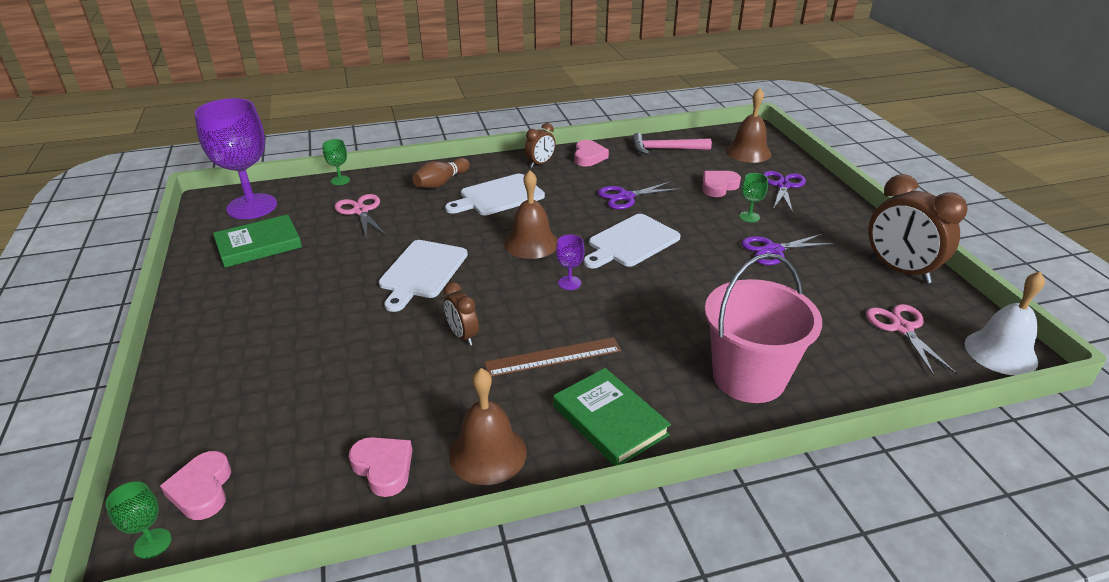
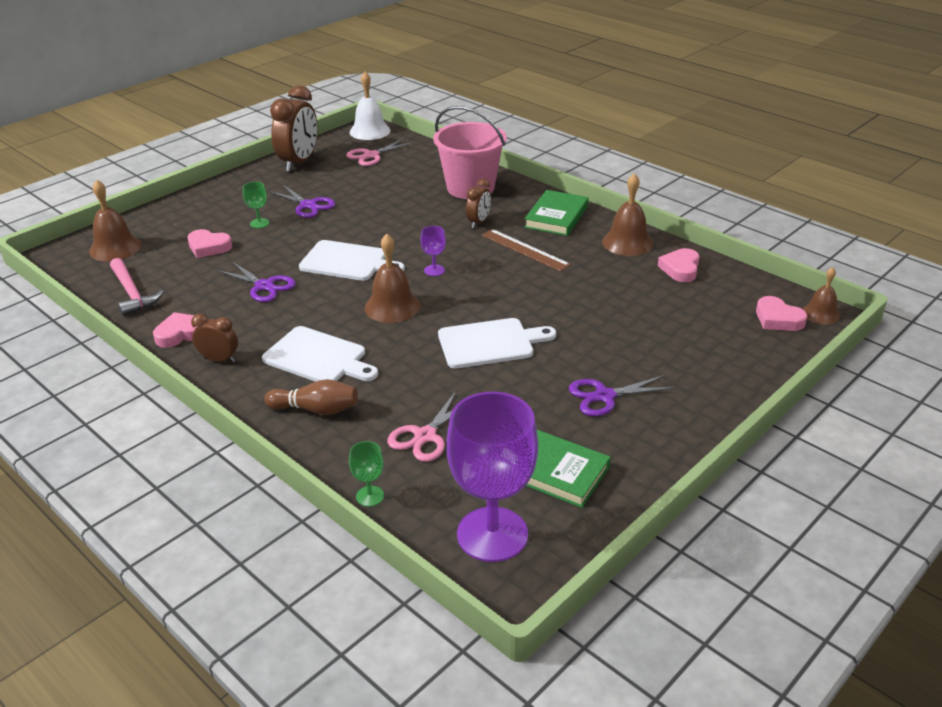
camera: 120 degrees left, 0 degrees up
(152, 543) = (821, 314): green goblet -> brown bell
(202, 490) = (778, 319): pink heart -> pink heart turned 90 degrees clockwise
(463, 336) = (545, 290): brown clock -> brown clock (478, 222)
(783, 186) = (186, 219): purple scissors -> purple scissors (604, 396)

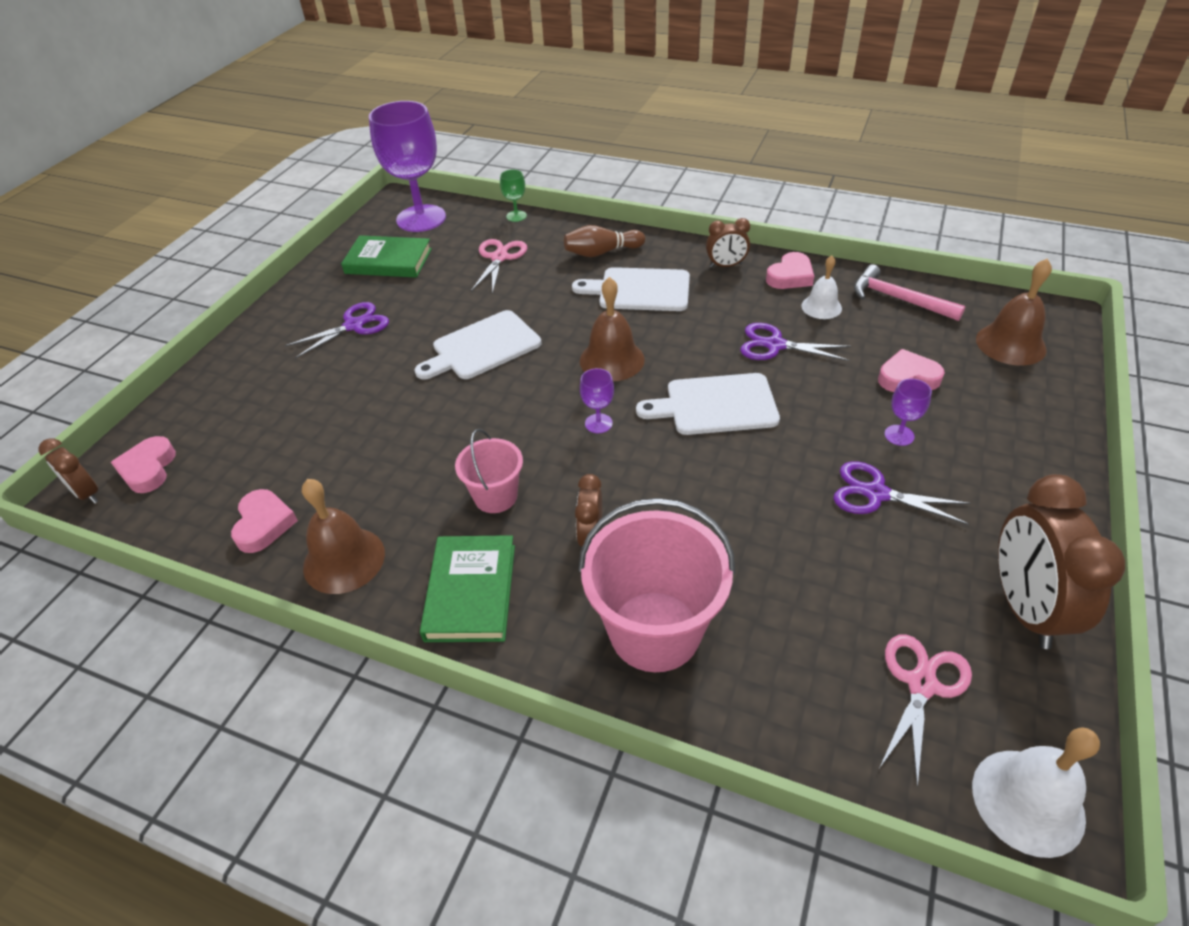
camera: 160 degrees right, 10 degrees up
(194, 303) = (821, 307): none -> white bell
(259, 223) = (899, 435): green goblet -> purple goblet
(525, 250) = (495, 496): brown ruler -> pink bucket
(778, 319) = (148, 469): pink heart -> pink heart turned 120 degrees counterclockwise
(821, 314) = (87, 493): brown bell -> brown clock

